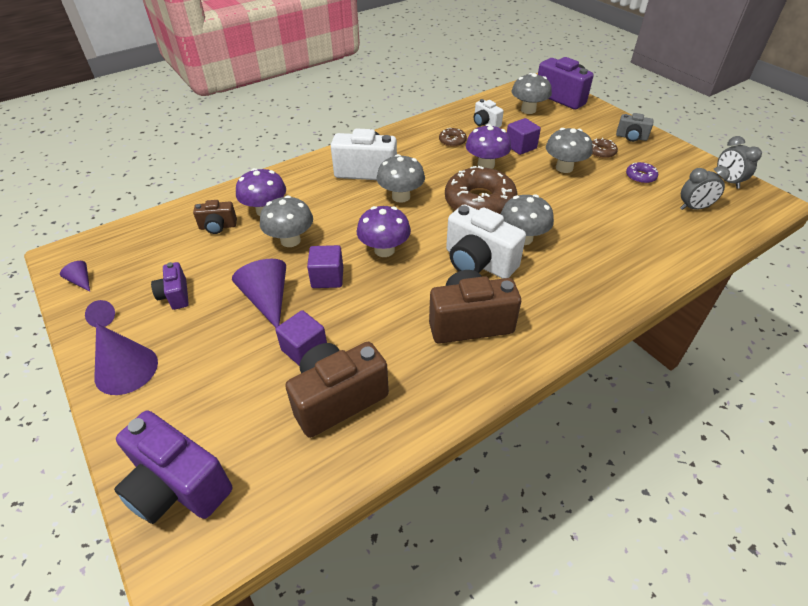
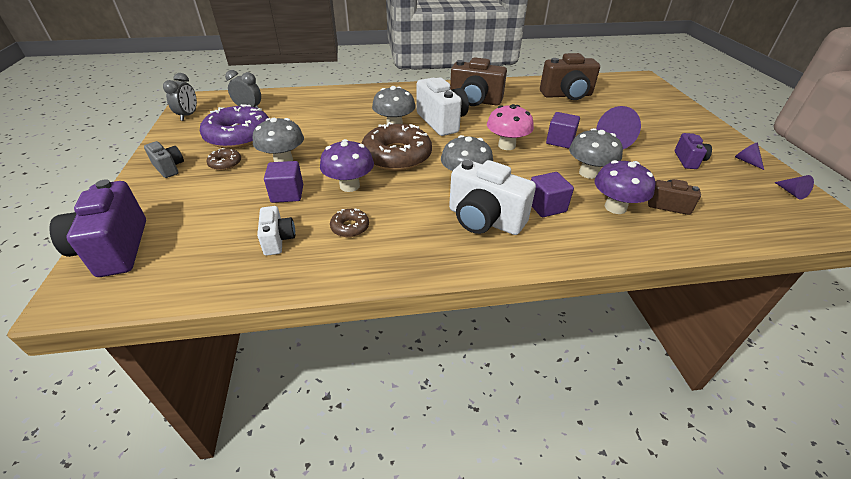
camera: 155 degrees left, 5 degrees down
(126, 369) = (704, 132): purple cone -> none
(178, 486) = (650, 91): purple camera -> none
(304, 349) = (583, 114): purple cube -> purple cube (546, 206)
(384, 250) = (506, 145): purple mushroom -> pink mushroom
(528, 110) = (194, 243): grey mushroom -> none
(640, 177) = (239, 136): purple donut -> purple donut, size x2.25

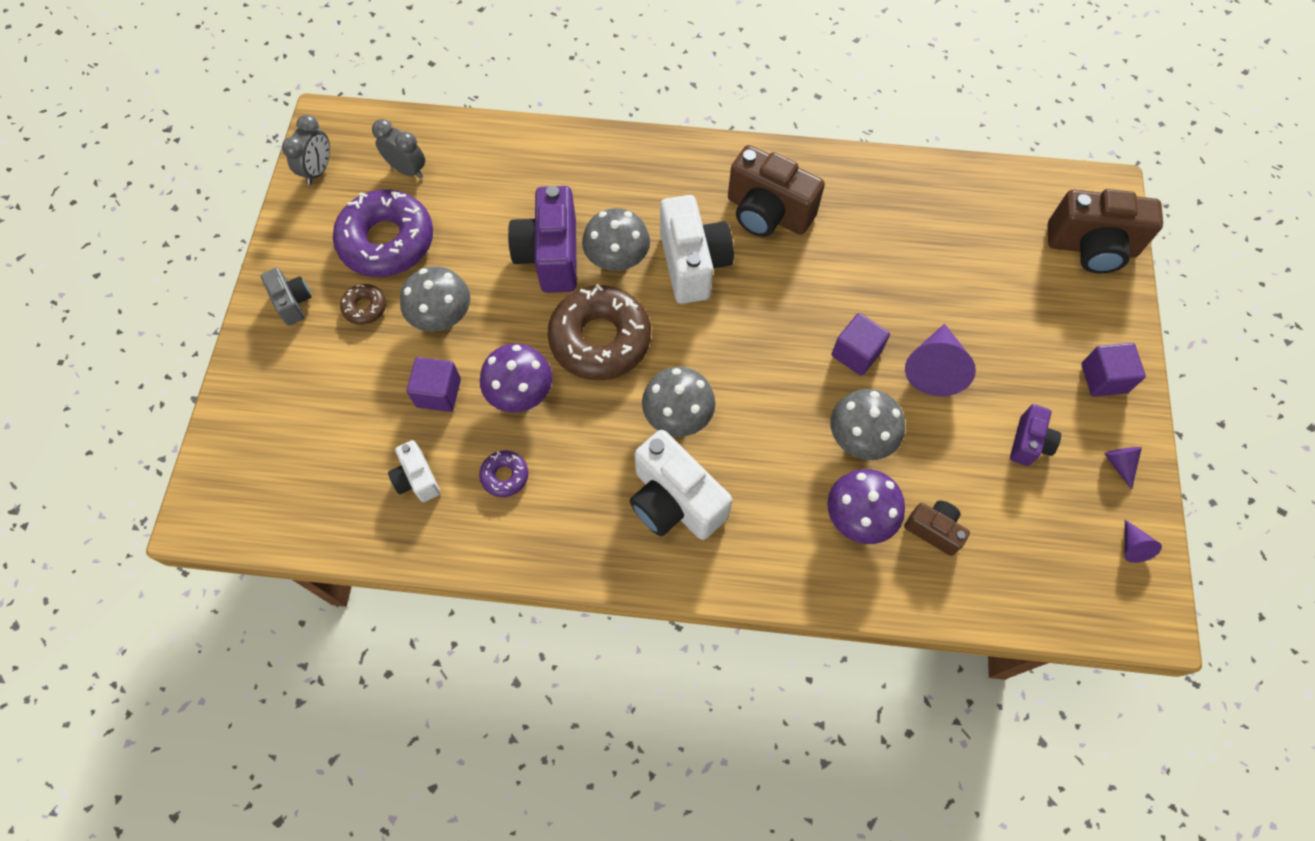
camera: 15 degrees right, 25 degrees up
(114, 249) = (236, 451): purple camera -> purple camera (550, 256)
(278, 240) = (417, 479): white camera -> white camera turned 150 degrees clockwise
(350, 227) = (505, 476): brown donut -> purple donut
(506, 145) = (769, 347): pink mushroom -> none
(546, 206) = (765, 494): purple cube -> purple cube (1103, 378)
(567, 95) = (933, 225): brown camera -> brown camera (1091, 247)

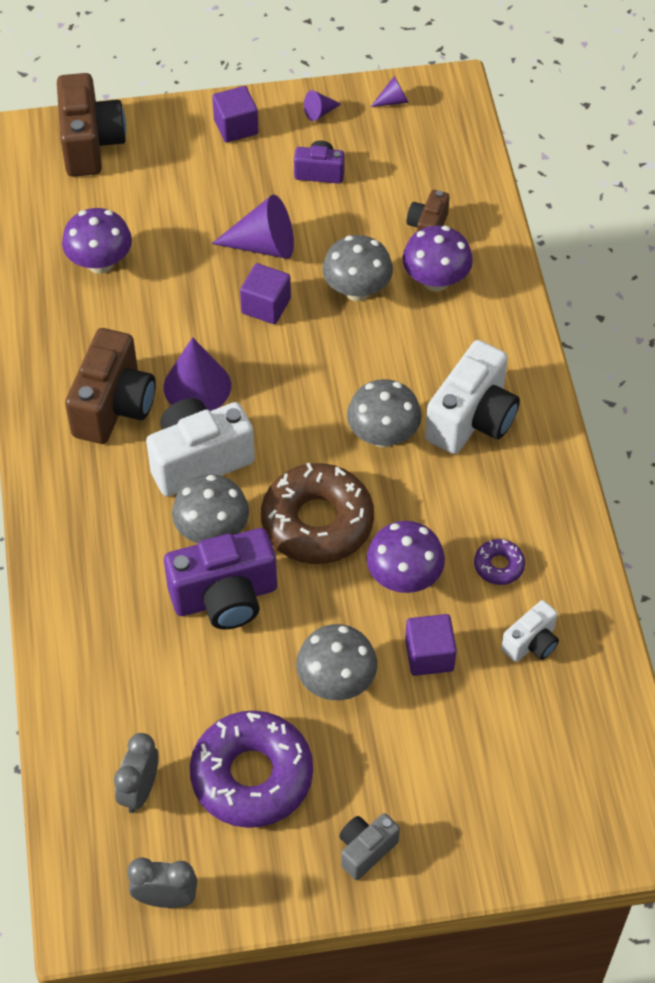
camera: 105 degrees left, 10 degrees down
(365, 307) = (348, 767): brown donut -> none
(774, 278) = (197, 386): none -> purple cone
(935, 230) = (100, 263): none -> purple mushroom

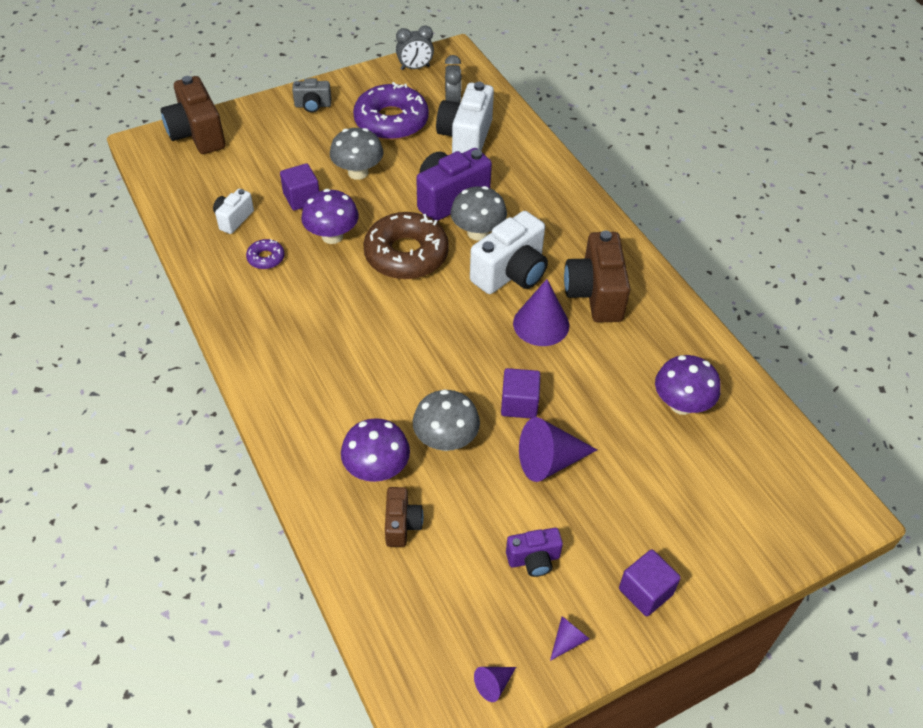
camera: 160 degrees right, 5 degrees down
(90, 144) = (774, 525): brown camera -> brown camera (197, 134)
(365, 850) = (313, 105): grey camera -> grey camera turned 60 degrees clockwise
(383, 435) = (379, 324): grey mushroom -> none
(472, 419) = (311, 354): white camera -> white camera (466, 138)

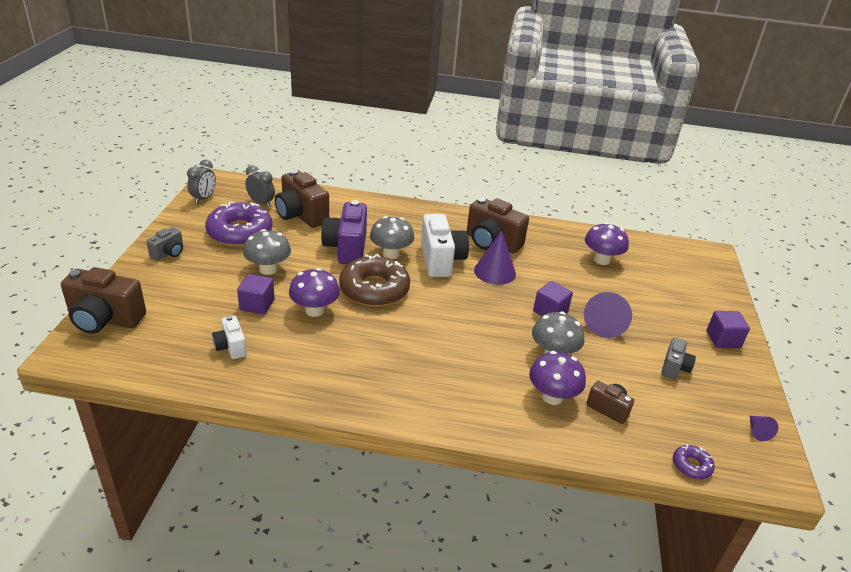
camera: 55 degrees left, 15 degrees down
(266, 258) = (295, 351): purple donut -> purple donut (691, 466)
(466, 138) = (301, 215): white camera -> brown camera
(533, 559) = (674, 368): purple camera -> grey camera
(568, 640) = (741, 385): purple cone -> none

